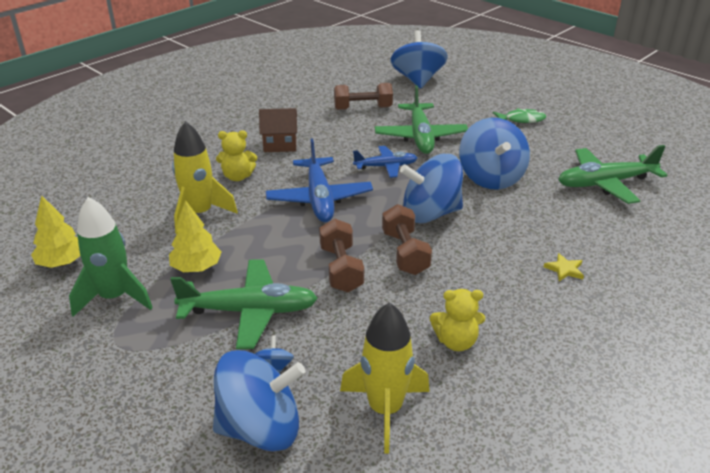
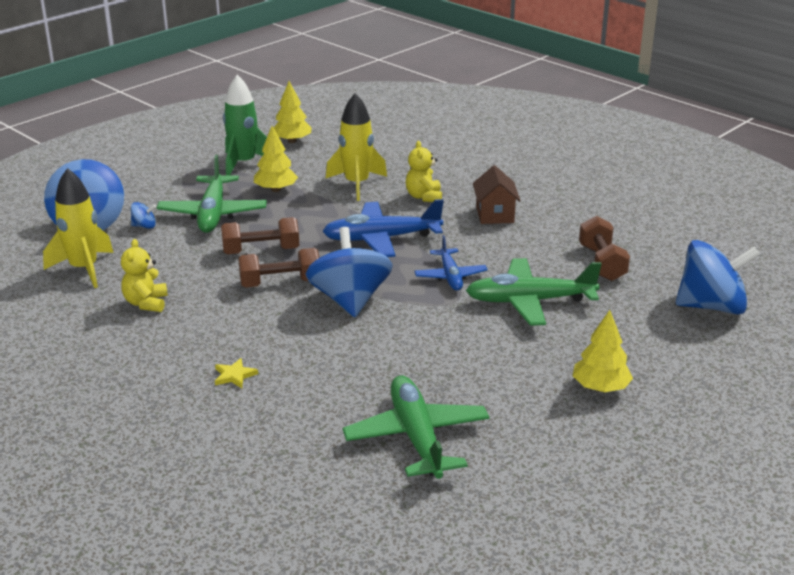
camera: 90 degrees right, 5 degrees down
(491, 178) = (428, 346): blue spinning top -> none
(521, 120) = (600, 388): green fish -> yellow tree

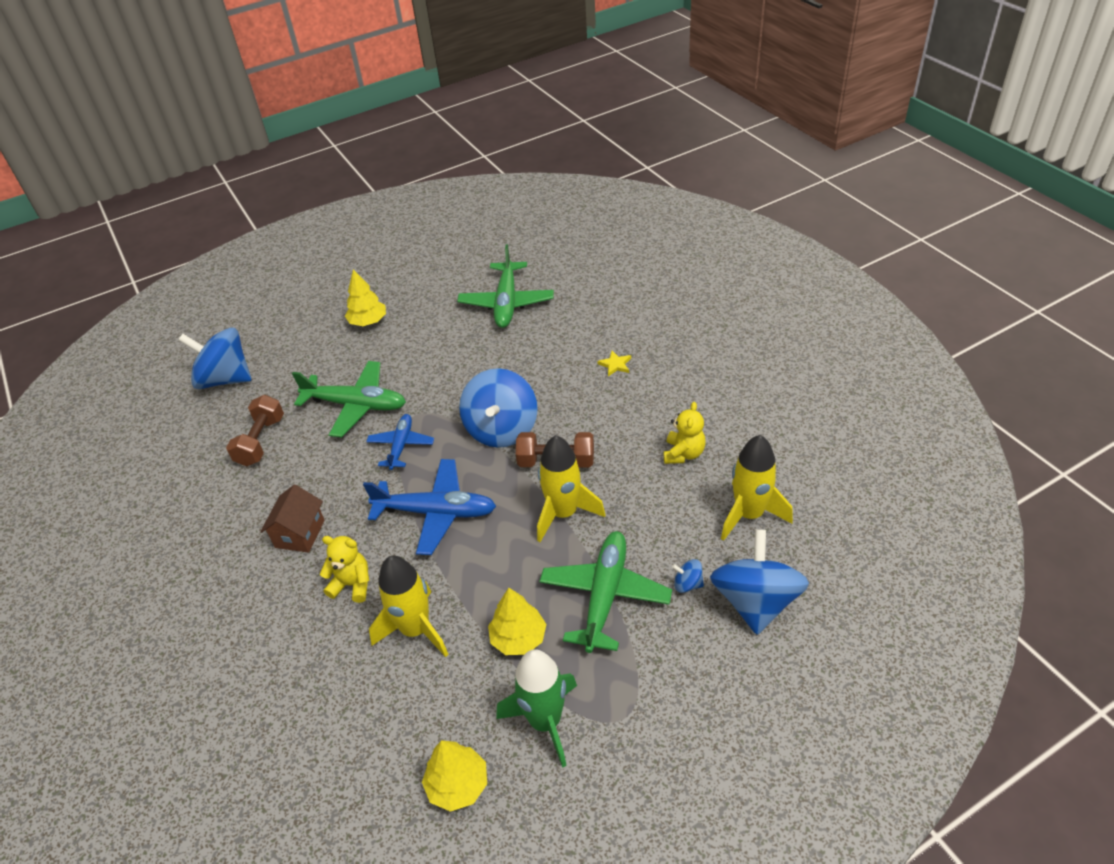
camera: 160 degrees left, 15 degrees up
(261, 251) = (563, 513): brown dumbbell -> yellow rocket
(424, 197) = (352, 584): yellow teddy bear -> yellow teddy bear turned 90 degrees counterclockwise

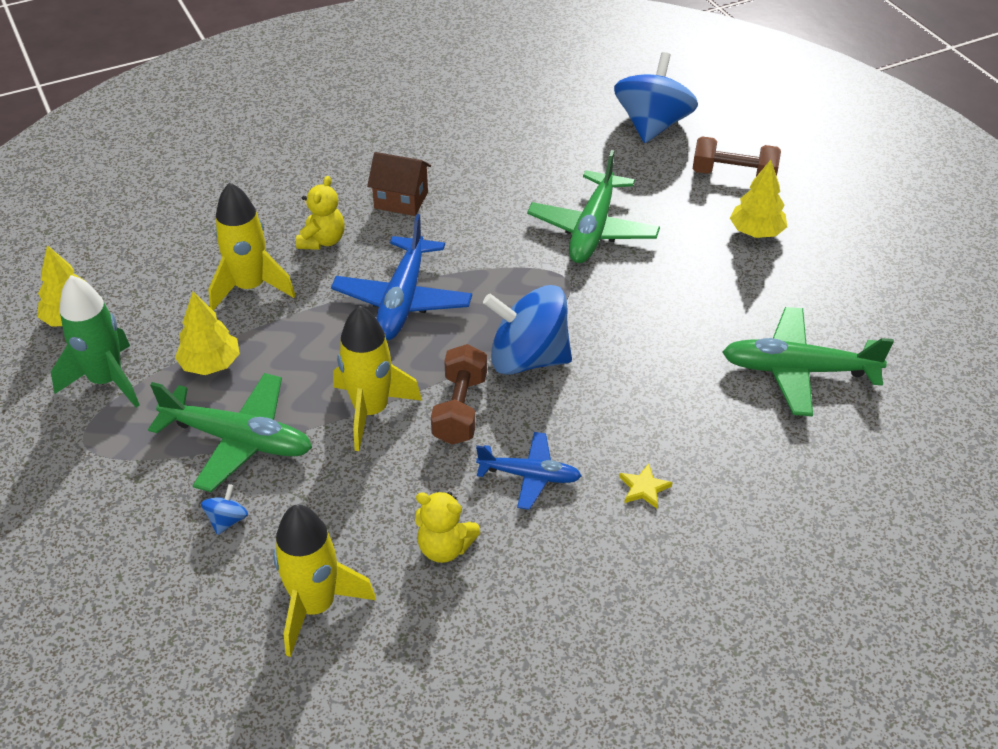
camera: 90 degrees right, 0 degrees up
(261, 441) = (544, 161): brown dumbbell -> brown dumbbell (733, 175)
(401, 445) = (516, 269): blue plane -> blue plane (530, 476)
(755, 601) = (178, 586): blue spinning top -> none

